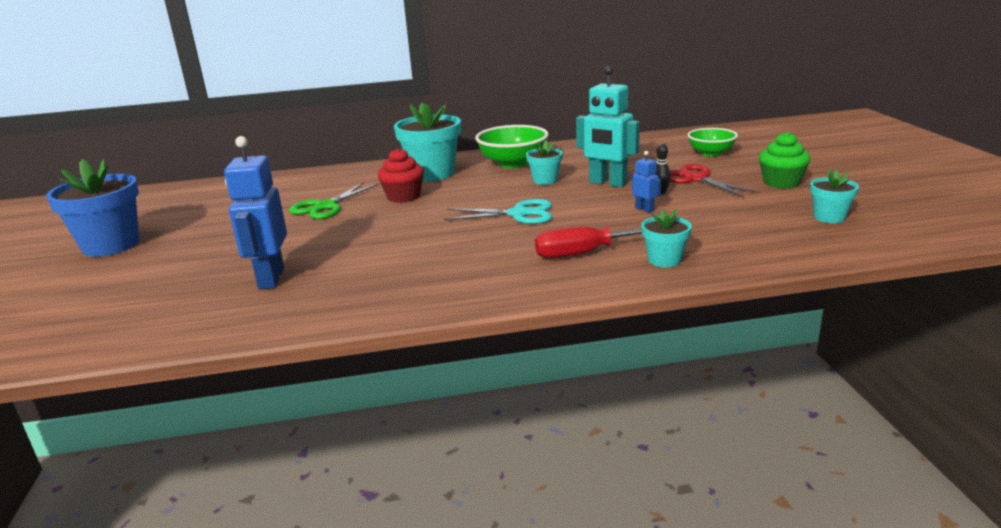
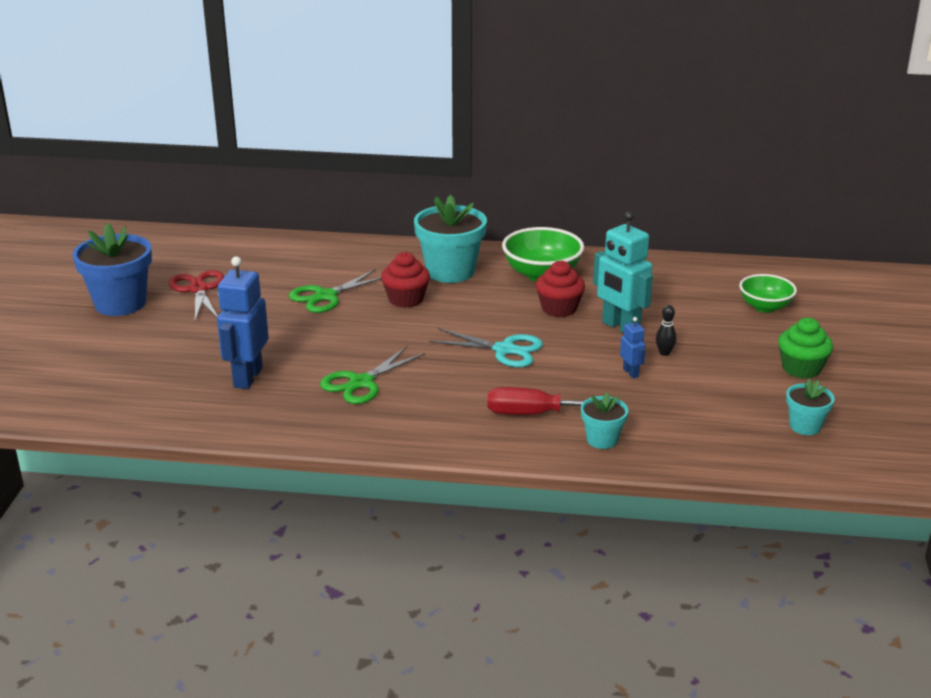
camera: 15 degrees right, 5 degrees up
(395, 261) = (361, 383): none -> green scissors
(545, 180) = (559, 308): turquoise flower pot -> red cupcake
(696, 179) = (716, 342): red scissors -> red scissors (198, 289)

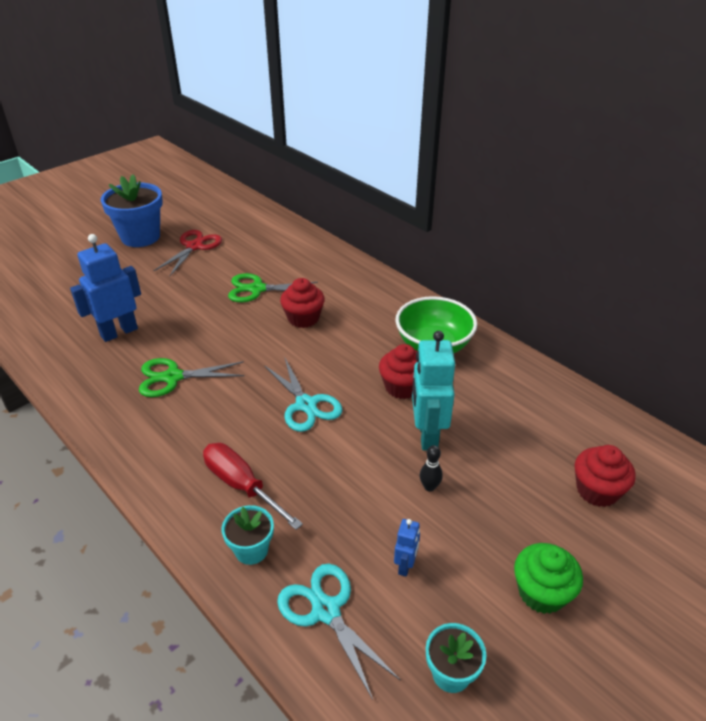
camera: 40 degrees right, 10 degrees up
(450, 271) = (368, 309): turquoise flower pot -> none
(631, 373) = (372, 491): blue robot -> blue robot (405, 565)
(697, 440) = (326, 611): none -> turquoise scissors
(765, 307) = (597, 490): green bowl -> red cupcake

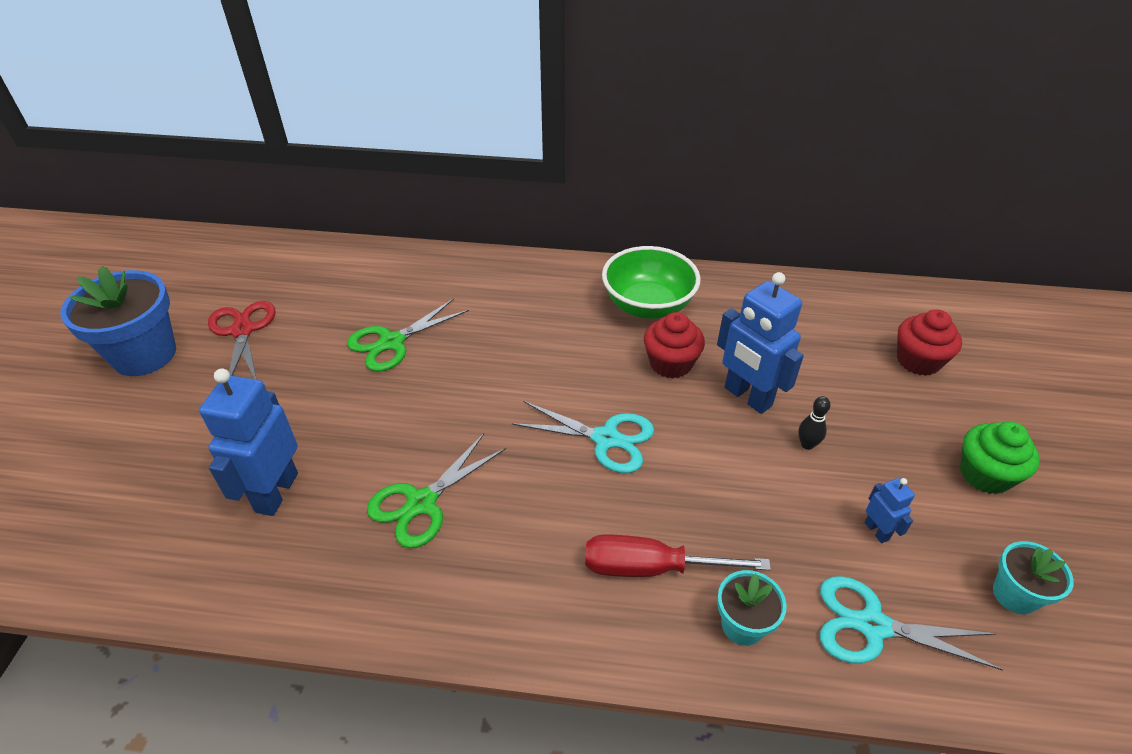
camera: 40 degrees left, 5 degrees up
(303, 318) = (487, 347): red cupcake -> none
(427, 435) = (747, 397): turquoise robot -> blue robot

